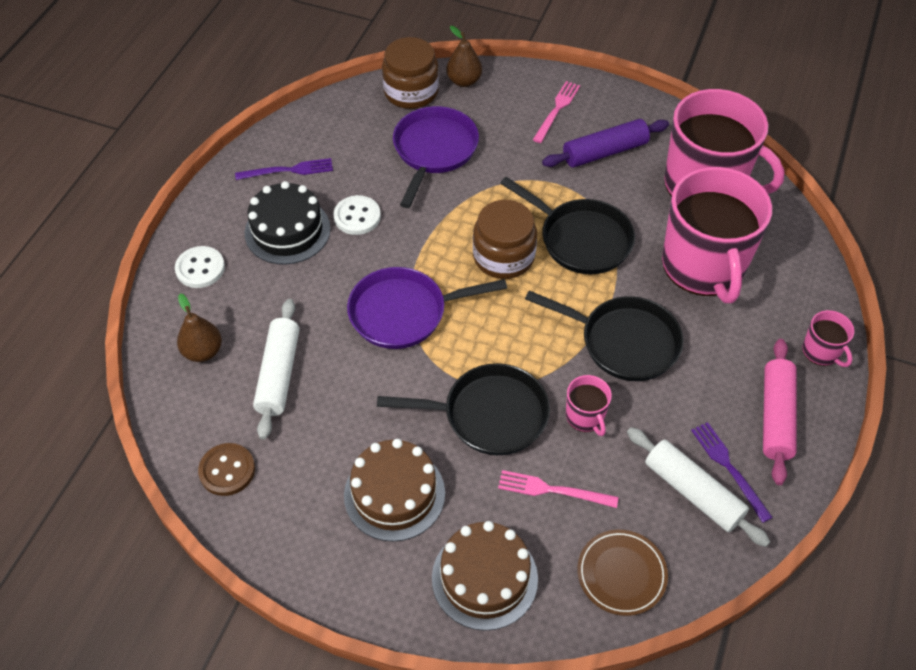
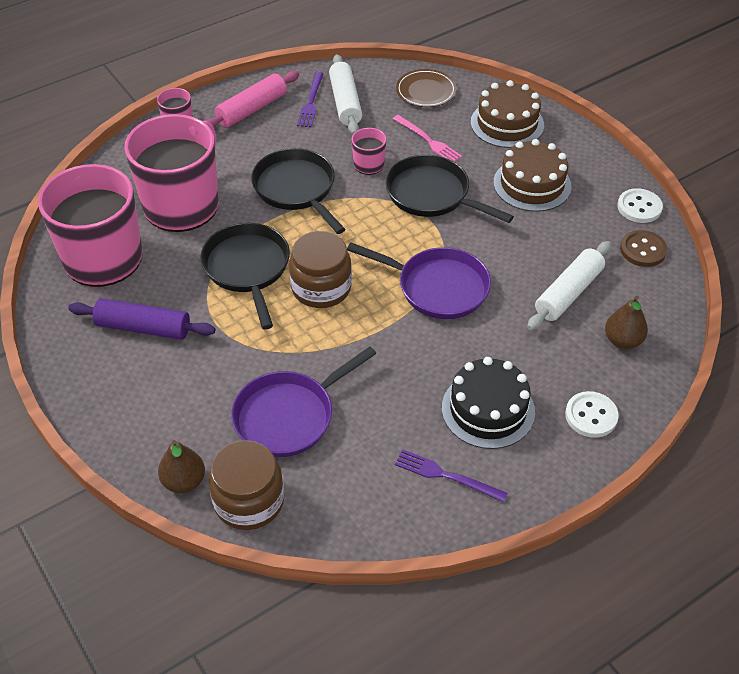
camera: 145 degrees left, 5 degrees down
(357, 216) = (414, 388): white button -> white button (639, 207)
(557, 110) = (134, 393): pink fork -> none

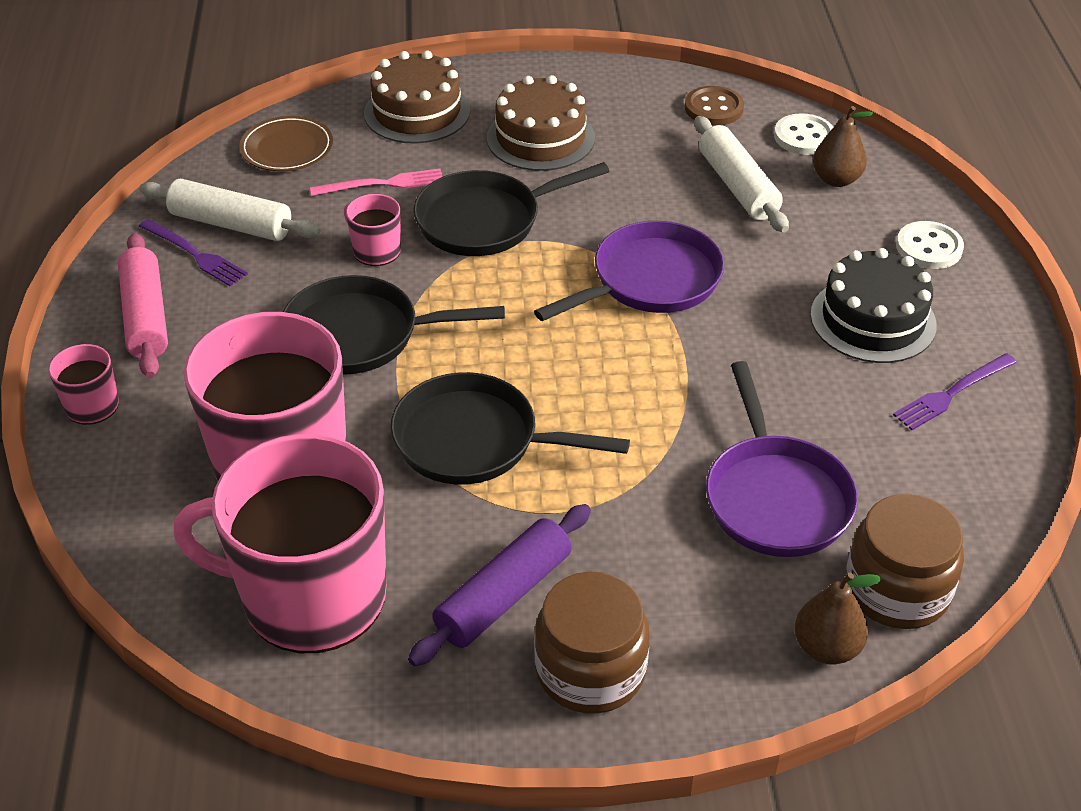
camera: 60 degrees left, 5 degrees down
(321, 288) = (569, 382): brown jar -> brown jar (590, 670)
(639, 207) = (646, 82): white button -> white button (804, 137)

